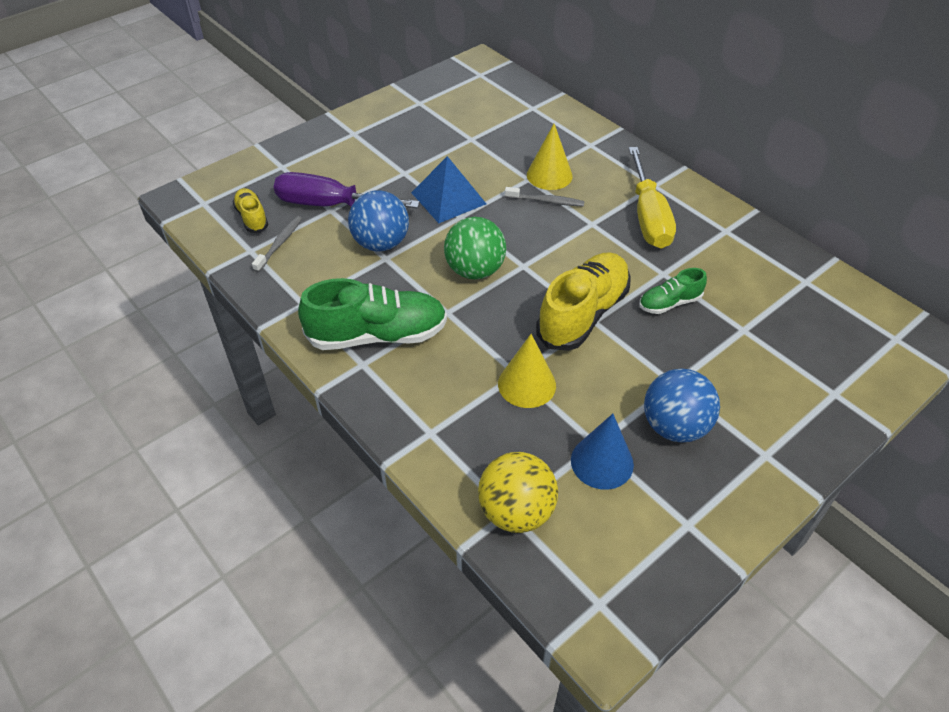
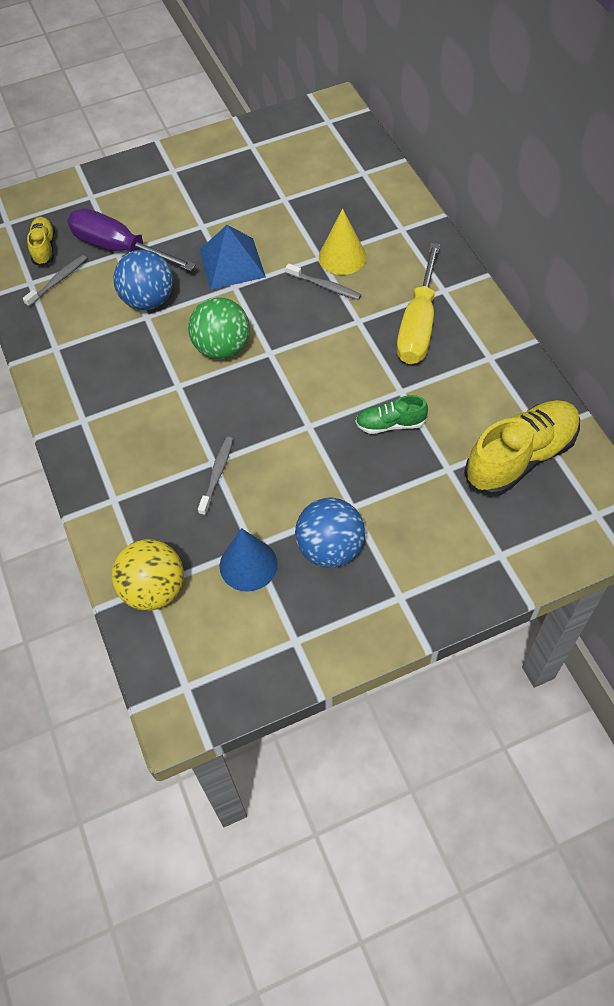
camera: 20 degrees right, 10 degrees up
(377, 335) = (107, 394): green shoe -> none
(527, 384) = (217, 474): yellow cone -> grey toothbrush
(583, 314) = (301, 416): yellow shoe -> yellow shoe (520, 457)

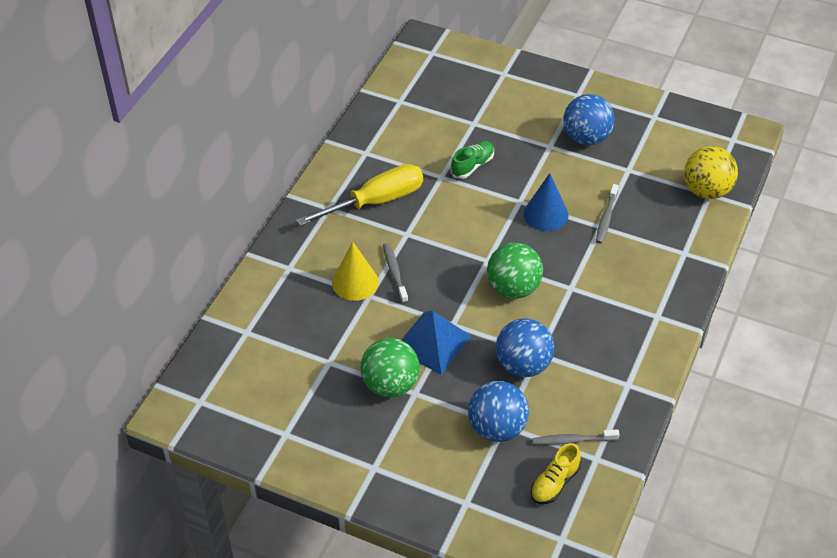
camera: 135 degrees left, 10 degrees down
(119, 248) = (497, 428): purple screwdriver -> blue ball
(217, 474) = (606, 218): grey toothbrush -> grey toothbrush turned 45 degrees counterclockwise
(224, 217) = (390, 385): none -> green ball
(248, 565) = (640, 163): blue cone -> blue cone (546, 214)
(390, 424) = (472, 165): green shoe -> green shoe turned 90 degrees counterclockwise
(520, 457) = (429, 99): yellow shoe -> none

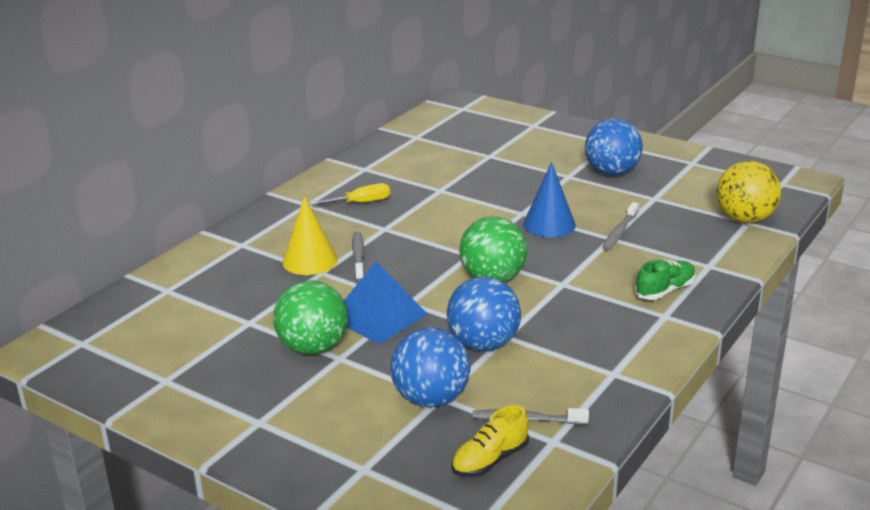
camera: 10 degrees right, 20 degrees down
(375, 202) = (360, 203): yellow screwdriver -> yellow screwdriver, size x0.53
(472, 165) = (477, 184): green shoe -> green shoe (665, 290)

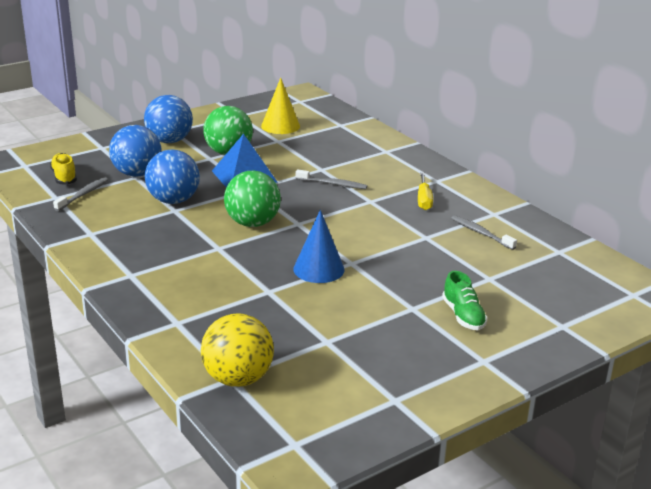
camera: 110 degrees right, 0 degrees up
(310, 261) = (341, 168): yellow cone -> yellow cone (280, 126)
(611, 173) = (403, 336): blue ball -> blue ball (169, 141)
(619, 232) = (275, 298): grey toothbrush -> grey toothbrush (481, 233)
(665, 290) = (162, 287): green shoe -> green shoe (463, 316)

